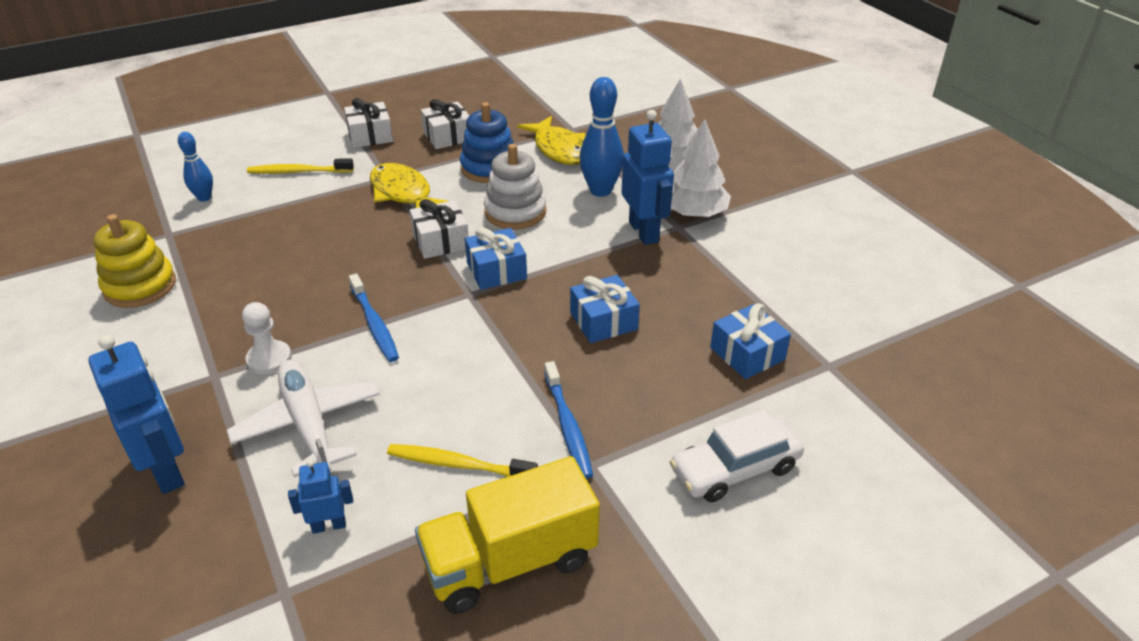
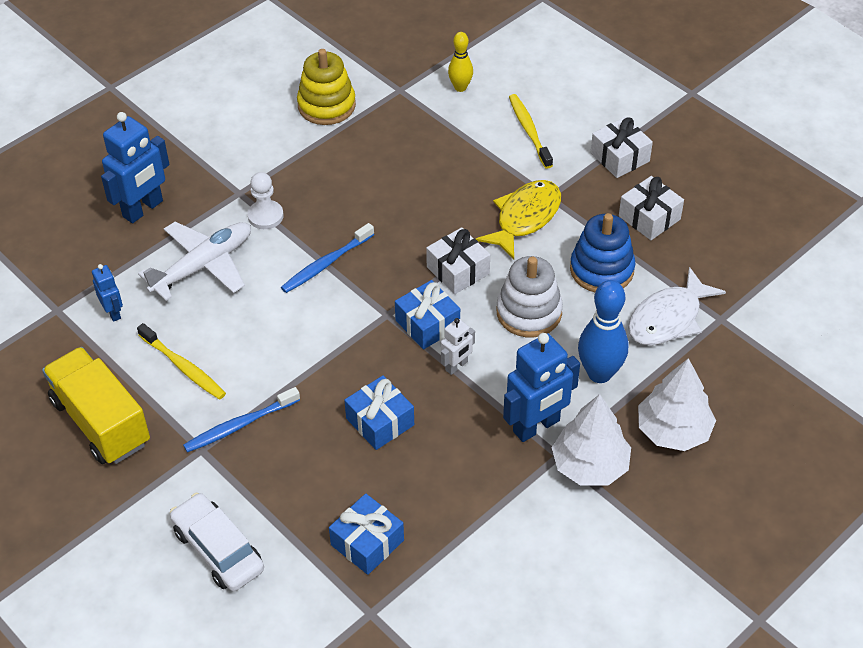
camera: 75 degrees right, 10 degrees up
(204, 198) = (460, 87): blue bowling pin -> yellow bowling pin
(459, 464) = (183, 367): yellow toothbrush -> yellow toothbrush turned 135 degrees clockwise
(556, 262) = (456, 366): none -> white robot
(559, 149) = (668, 318): yellow fish -> white fish

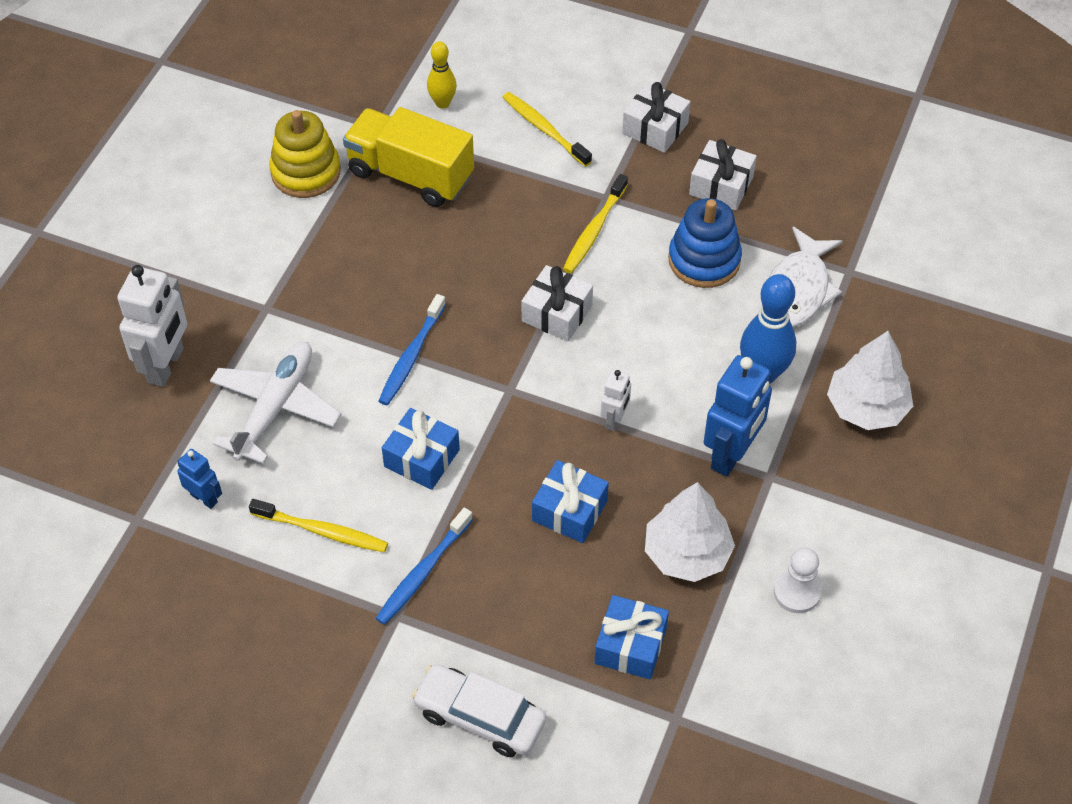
camera: 25 degrees left, 5 degrees up
(101, 422) = (266, 628): yellow truck -> yellow truck (410, 174)
(143, 209) = (166, 365): blue robot -> white robot
(265, 216) = (312, 325): white pawn -> white pawn (797, 592)
(427, 324) = (558, 385): blue gift -> blue gift (422, 458)
(525, 218) = (594, 230): yellow fish -> yellow toothbrush
(529, 312) = (656, 333): white stacking toy -> none
(590, 465) = (806, 475): white tree -> white tree (687, 553)

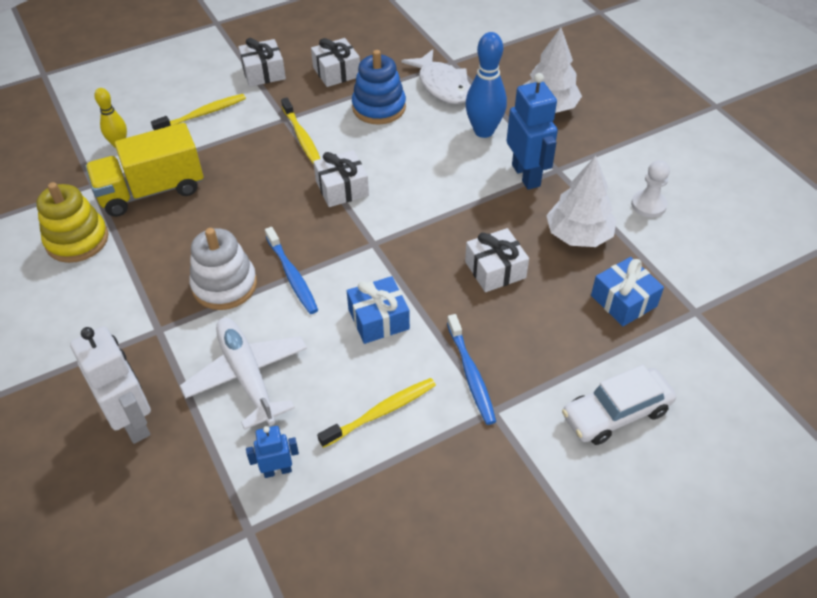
camera: 50 degrees left, 5 degrees down
(354, 315) = (224, 285): none -> white stacking toy
(544, 129) = (202, 114): yellow toothbrush -> yellow toothbrush turned 150 degrees clockwise
(569, 511) = (495, 270): blue gift -> white gift
(614, 420) = (449, 209): white robot -> none

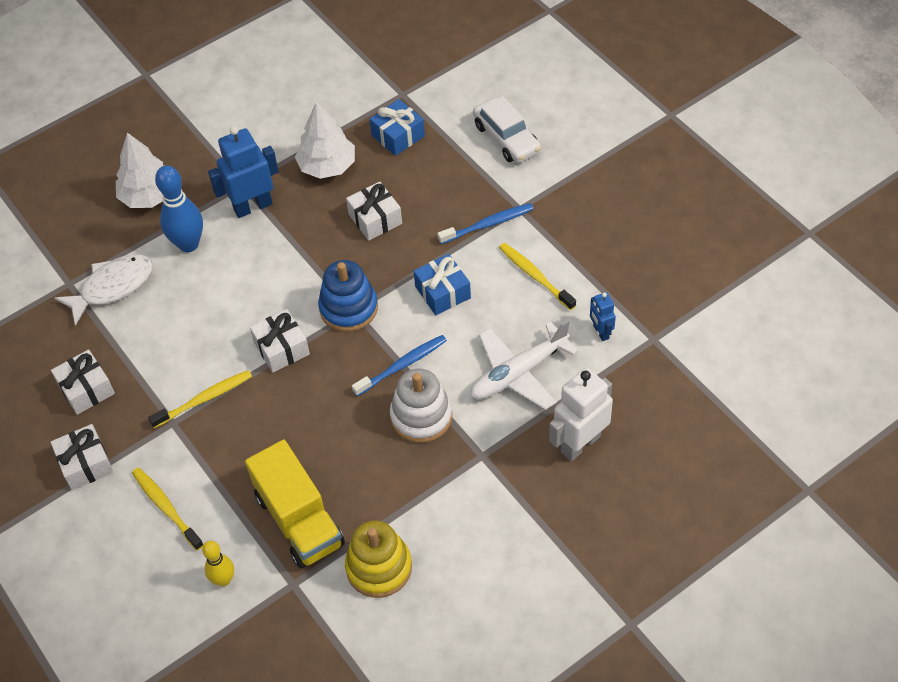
camera: 95 degrees left, 5 degrees up
(379, 107) = (151, 338): blue stacking toy -> blue stacking toy (348, 308)
(648, 205) = (285, 121): white pawn -> none

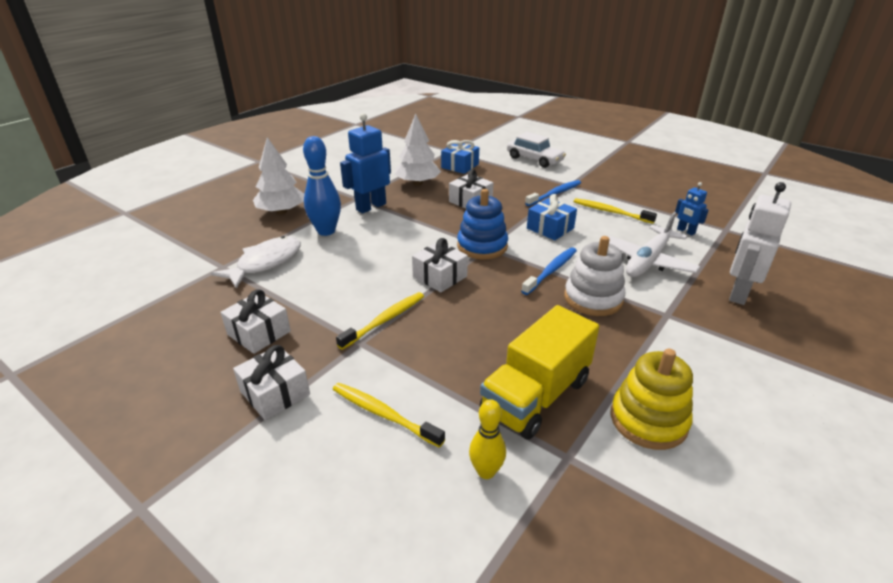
camera: 20 degrees left, 20 degrees down
(299, 520) = (536, 396): yellow truck -> yellow truck turned 90 degrees clockwise

